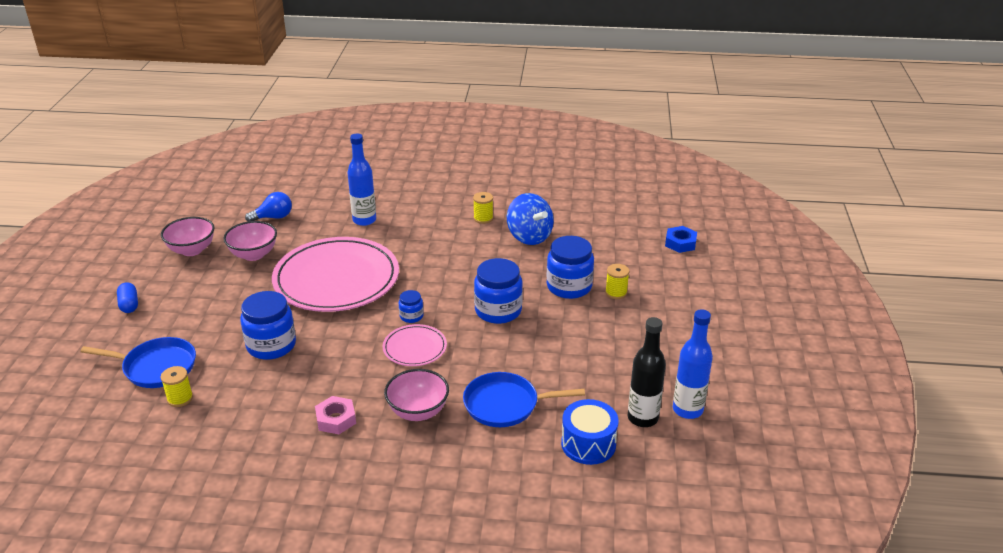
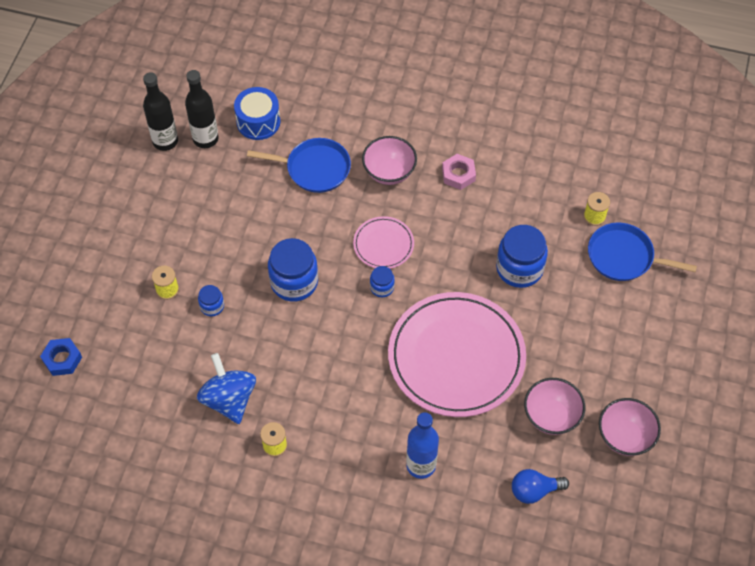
camera: 170 degrees left, 25 degrees up
(129, 305) = (673, 349): blue capsule -> none
(569, 286) = (212, 306): blue jar -> blue jar, size x0.50
(687, 410) = (165, 141): blue bottle -> black bottle

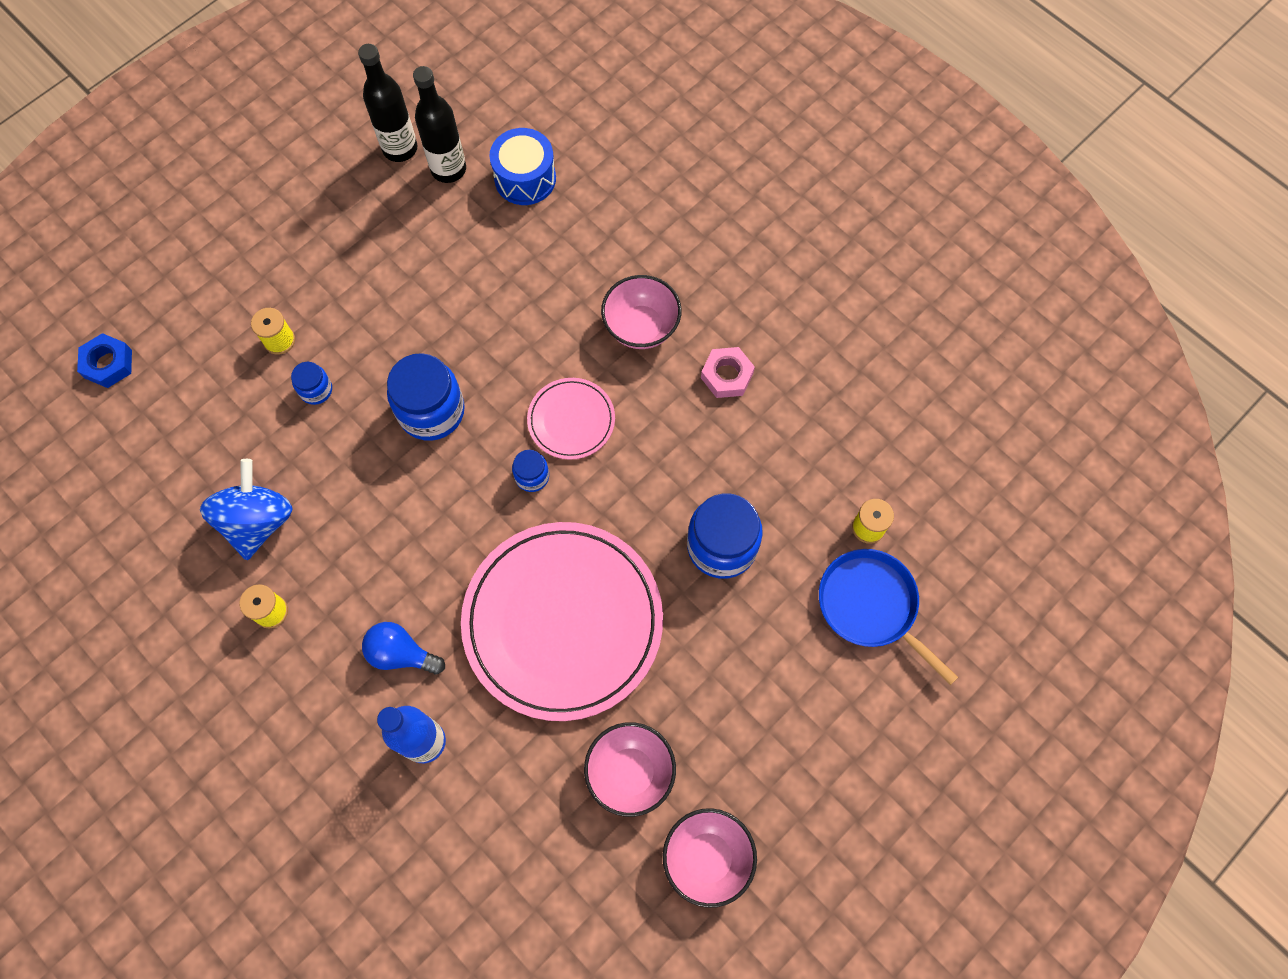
camera: 30 degrees right, 10 degrees up
(314, 168) = (553, 275): blue pan -> none
(534, 490) = (542, 861): blue light bulb -> blue light bulb (401, 653)

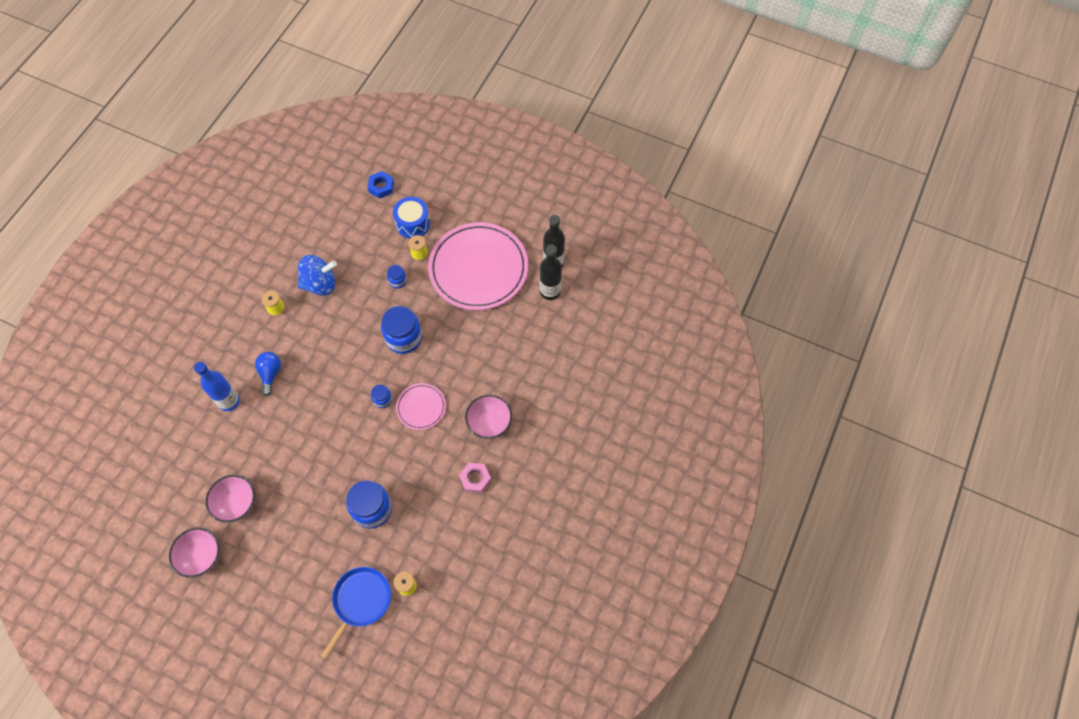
camera: 70 degrees right, 5 degrees down
(525, 178) = (560, 331): blue drum -> blue drum (413, 223)
(563, 622) = (307, 443): pink plate -> pink plate (478, 268)

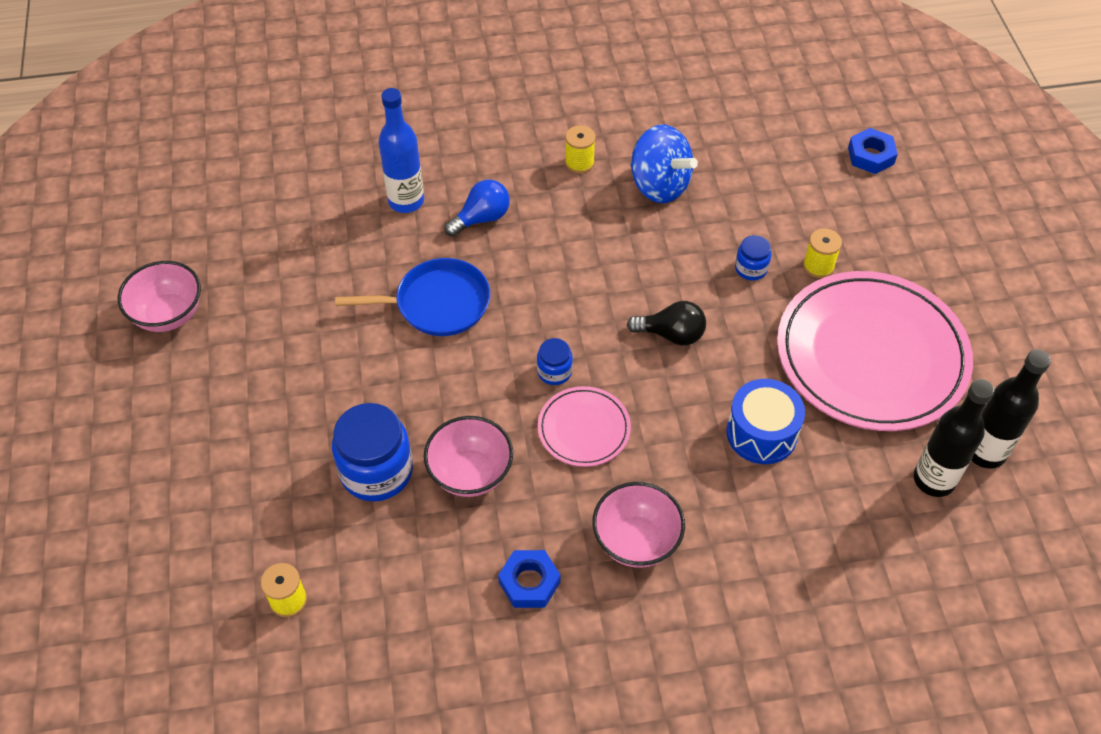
camera: 55 degrees right, 10 degrees down
(236, 504) = (269, 304): pink bowl -> pink bowl (470, 473)
(361, 601) = (225, 551): blue pan -> blue pan (437, 303)
(404, 338) = (671, 334): blue jar -> black light bulb
(413, 223) = (856, 228): blue drum -> blue drum (761, 433)
(475, 479) = (529, 582): pink nut -> blue nut

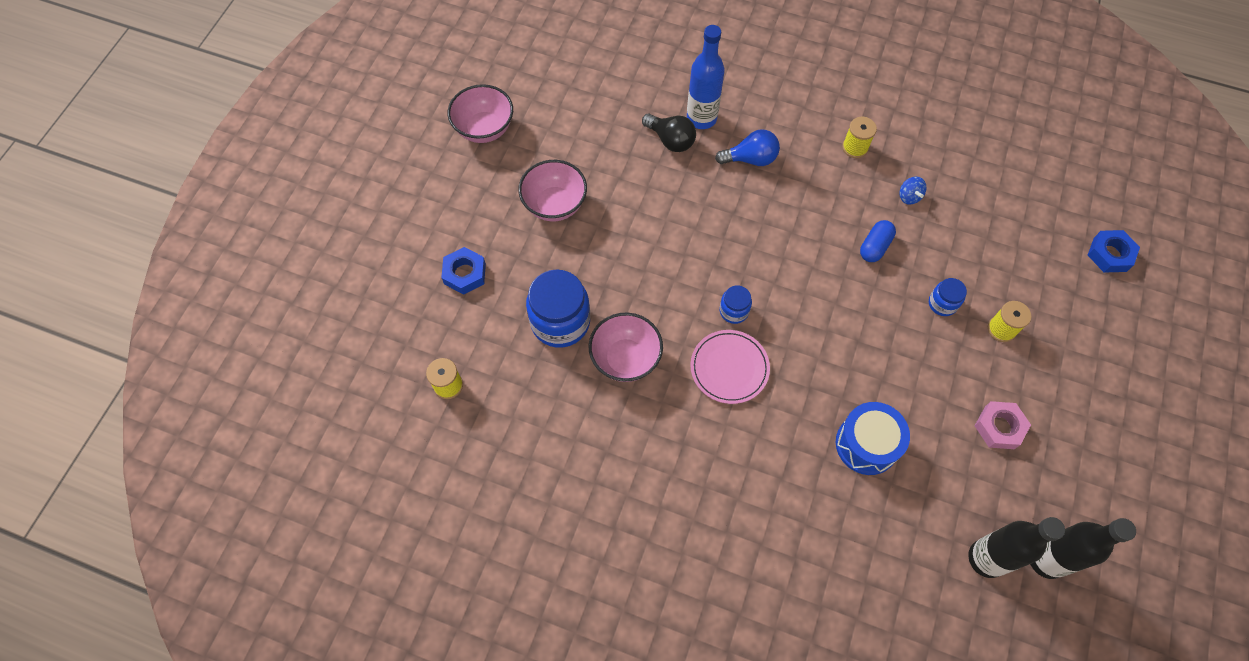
camera: 30 degrees right, 10 degrees up
(437, 303) = (678, 212): blue pan -> none
(529, 582) = (619, 465): blue nut -> blue nut (464, 273)
(636, 541) = (716, 477): pink bowl -> pink bowl (555, 205)
(655, 246) = (874, 247): none -> blue capsule
(659, 185) = (909, 196): blue spinning top -> blue spinning top, size x0.42
(671, 334) = (843, 326): black light bulb -> black light bulb (670, 140)
(871, 355) = (999, 427): pink plate -> pink nut

